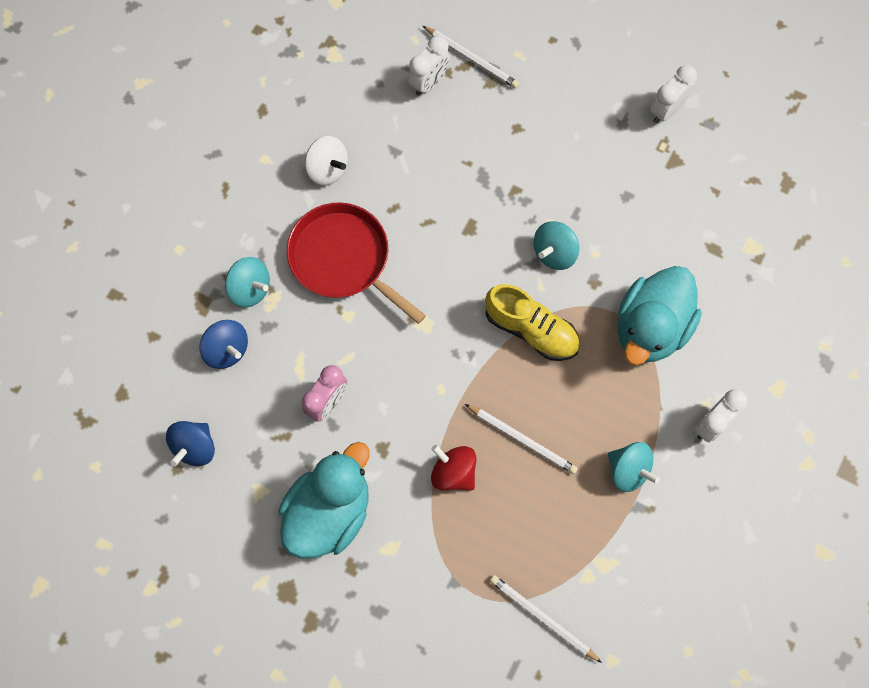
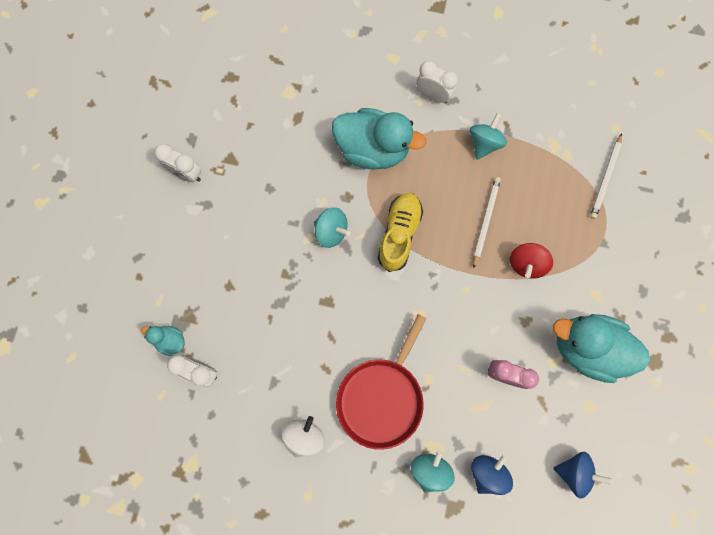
camera: 105 degrees left, 5 degrees up
(471, 58) = (170, 340): white pencil -> turquoise duck

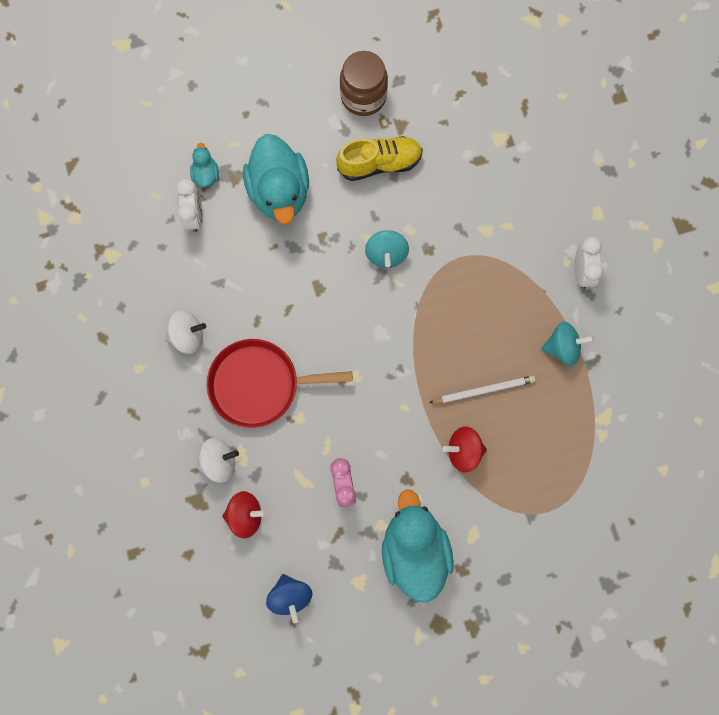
camera: 60 degrees right, 0 degrees up
(187, 174) = (363, 96): white clock -> brown jar
(373, 150) = (490, 246): turquoise duck -> turquoise duck (279, 192)
(399, 234) = (421, 317): yellow shoe -> yellow shoe (380, 163)
(430, 469) = (219, 462): turquoise spinning top -> white spinning top
(487, 472) = (245, 515): blue spinning top -> red spinning top
(605, 178) = (601, 485): white pencil -> none

